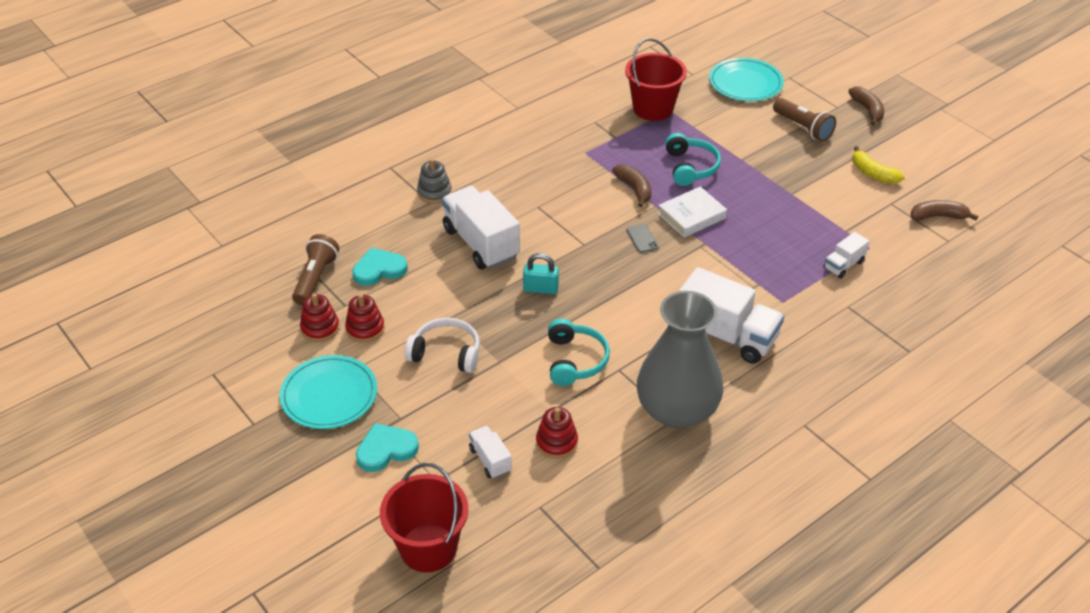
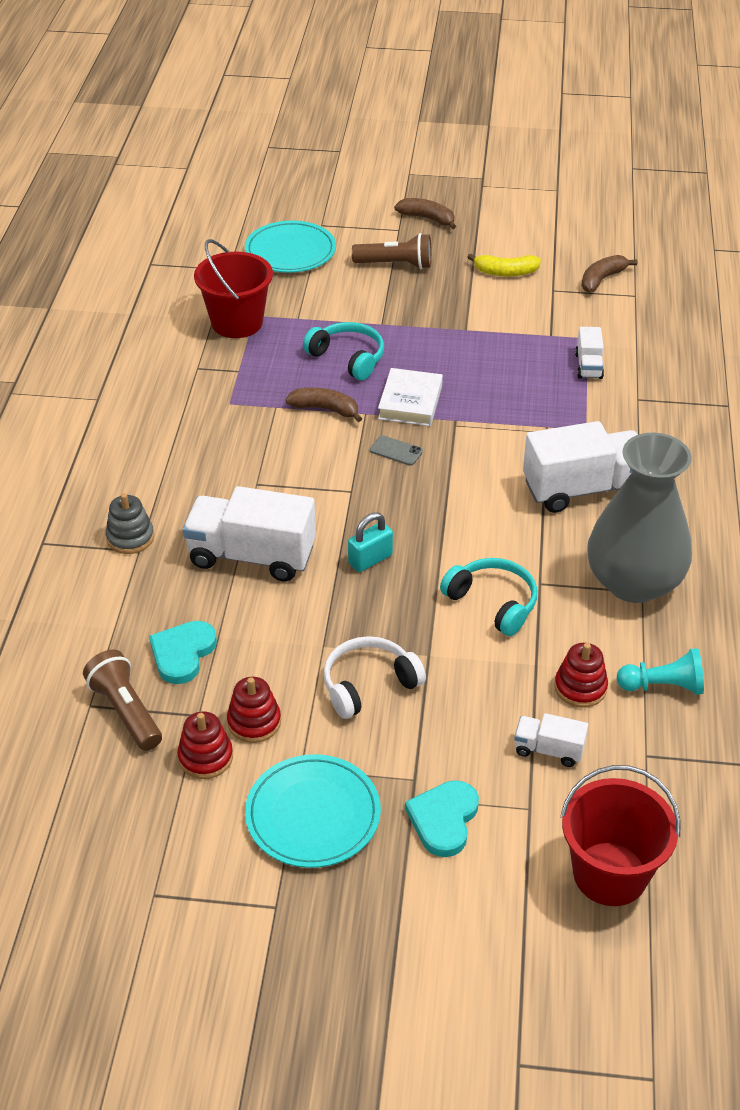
camera: 45 degrees left, 0 degrees up
(606, 479) = (663, 686): none -> turquoise pawn

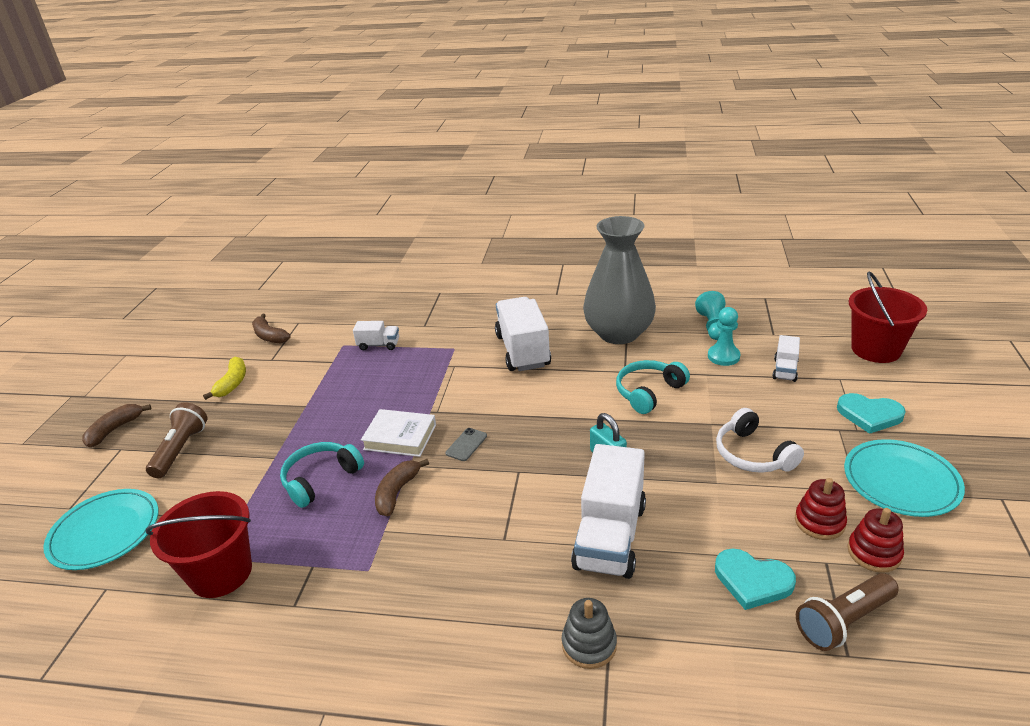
camera: 85 degrees left, 10 degrees down
(580, 687) = (723, 356): red stacking toy -> turquoise pawn

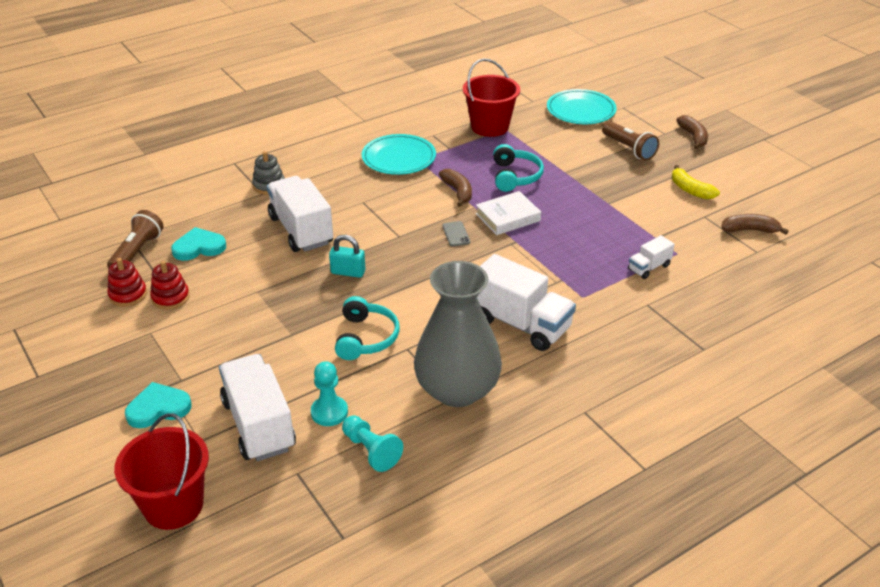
camera: 135 degrees right, 5 degrees up
(752, 454) = (242, 323): white headphones -> none
(785, 370) = (258, 425): white truck -> white truck, size x2.03
(901, 481) = (118, 355): turquoise plate -> turquoise plate (399, 158)

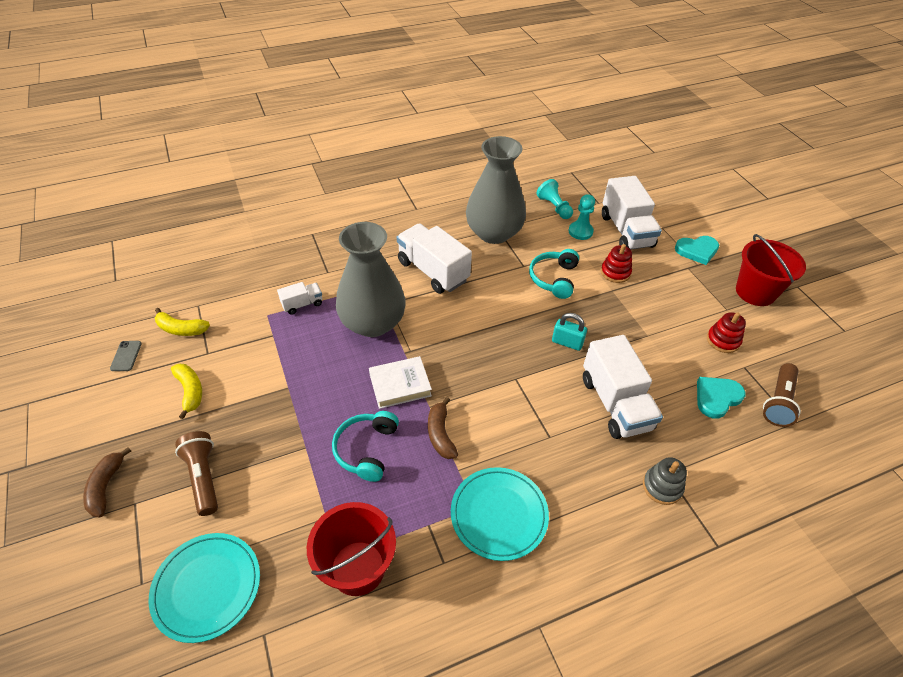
camera: 170 degrees left, 10 degrees up
(128, 295) = (763, 350): red stacking toy -> red stacking toy (615, 272)
(173, 505) = (667, 197): red bucket -> red bucket (755, 292)
(199, 247) = (717, 397): turquoise heart -> turquoise heart turned 150 degrees clockwise
(456, 234) = (459, 371): grey phone -> grey phone (126, 356)
(562, 261) = (373, 323): none -> grey vase
(749, 230) = (181, 329): brown banana -> yellow banana

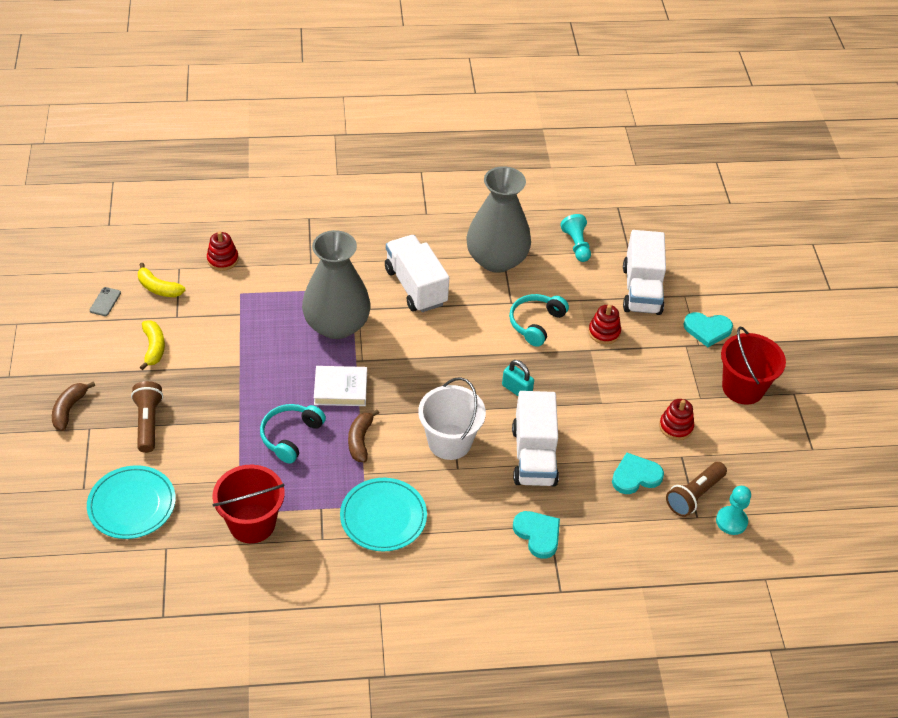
camera: 15 degrees right, 0 degrees up
(240, 287) = (223, 259): none -> red stacking toy
(302, 304) = (276, 290): white truck -> none
(529, 411) = (449, 442): none -> white bucket
(580, 231) = (591, 279): turquoise pawn -> turquoise pawn (731, 521)
(662, 486) = (538, 534): grey stacking toy -> turquoise heart

